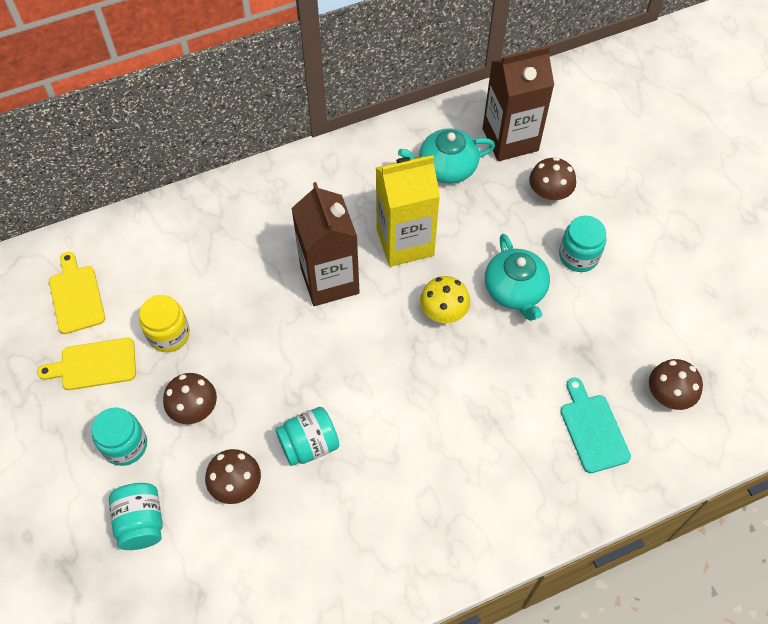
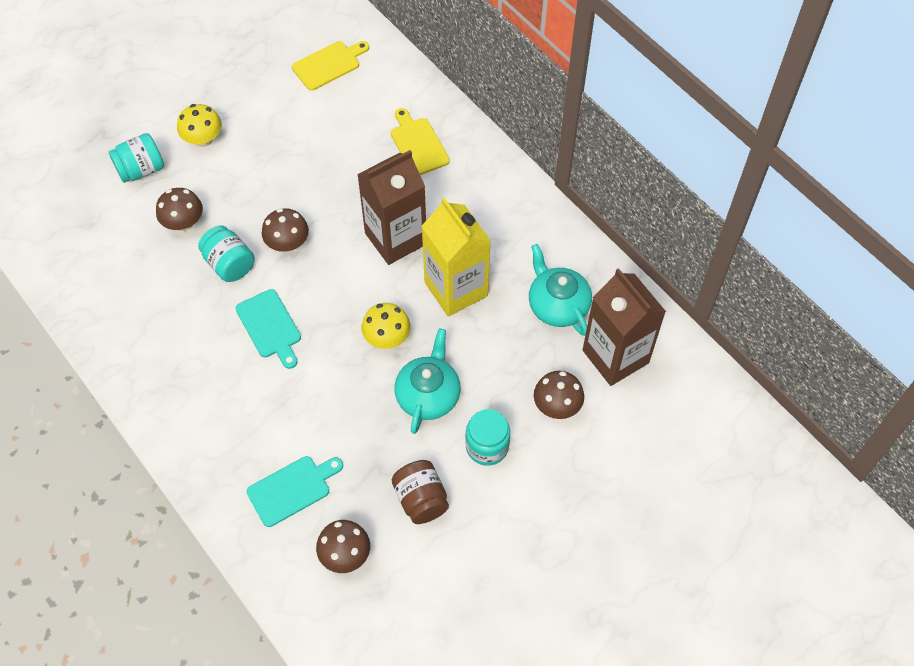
camera: 75 degrees right, 0 degrees up
(94, 365) = (269, 97): yellow cutting board -> yellow cutting board (418, 144)
(125, 445) = (203, 139): turquoise jar -> yellow mushroom
(169, 334) = (309, 137): yellow jar -> none
(194, 409) = (244, 175): brown mushroom -> brown mushroom (288, 243)
(400, 417) = (270, 326): none -> turquoise cutting board
(515, 290) = (428, 395): turquoise teapot -> turquoise teapot turned 135 degrees clockwise
(622, 320) = (421, 499): none -> brown jar

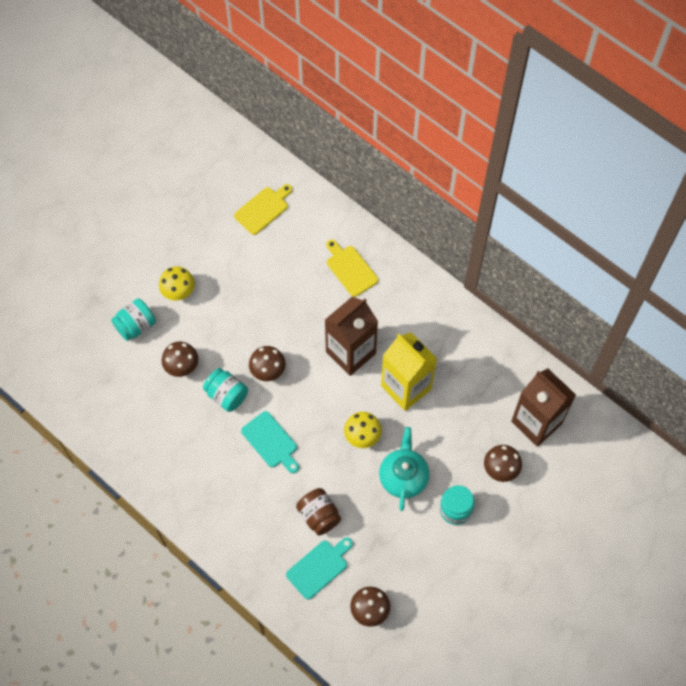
camera: 10 degrees left, 5 degrees up
(421, 499) = (416, 559): brown jar -> brown jar (319, 516)
(557, 305) = (485, 388): turquoise teapot -> none

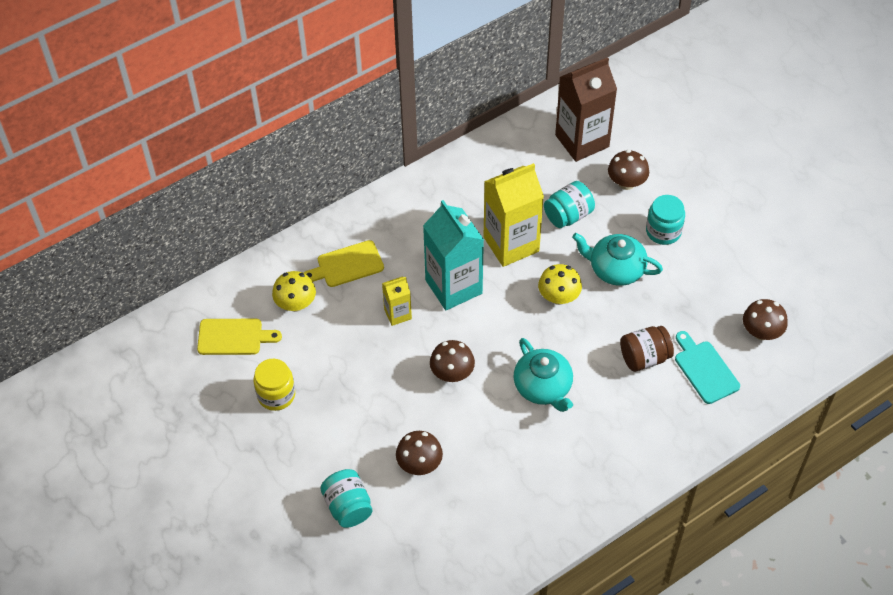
camera: 75 degrees left, 10 degrees down
(178, 291) = (315, 450): yellow mushroom -> yellow mushroom (296, 304)
(219, 252) = (276, 395): none -> yellow jar
(227, 395) = (472, 422): turquoise jar -> turquoise jar (568, 215)
(263, 209) = (233, 337): yellow cutting board -> yellow cutting board turned 120 degrees clockwise
(271, 441) = (543, 387): turquoise cutting board -> turquoise teapot
(313, 318) = (397, 314): none -> yellow carton
(350, 353) = (453, 287): brown carton -> turquoise carton

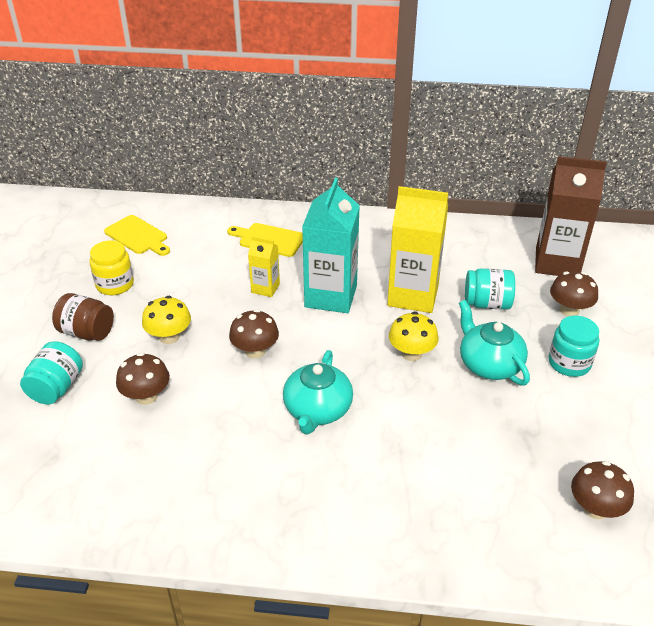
camera: 40 degrees right, 15 degrees down
(296, 304) = (203, 241): yellow mushroom -> yellow mushroom (169, 337)
(644, 358) = (440, 449): brown jar -> brown jar (87, 332)
(704, 370) = (494, 500): turquoise cutting board -> none

